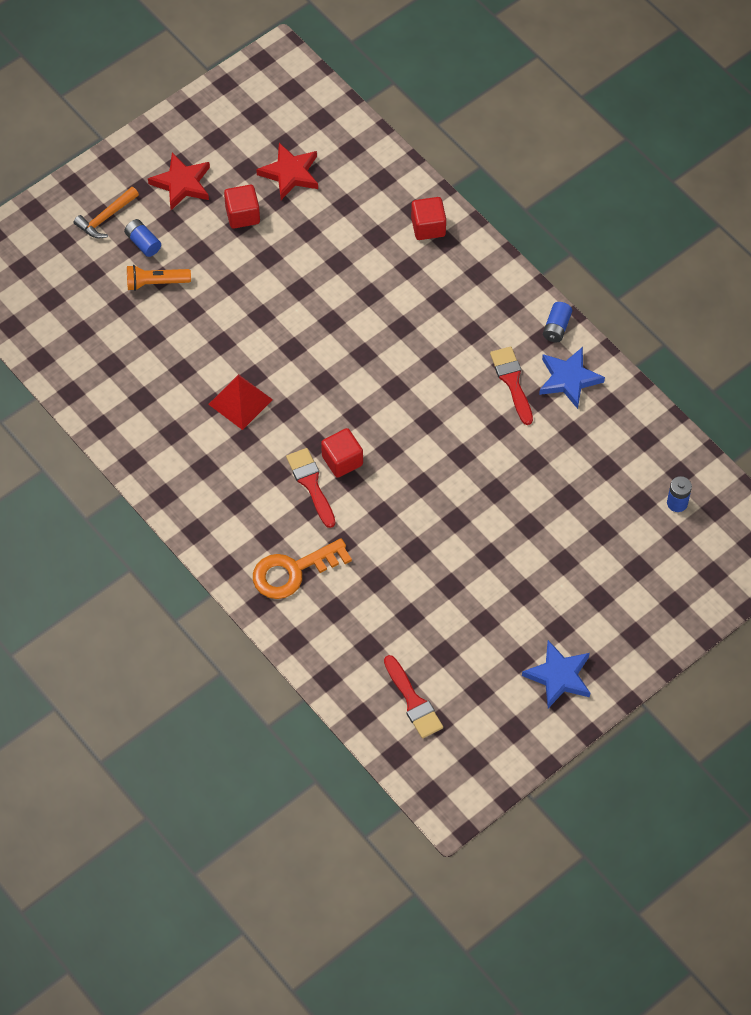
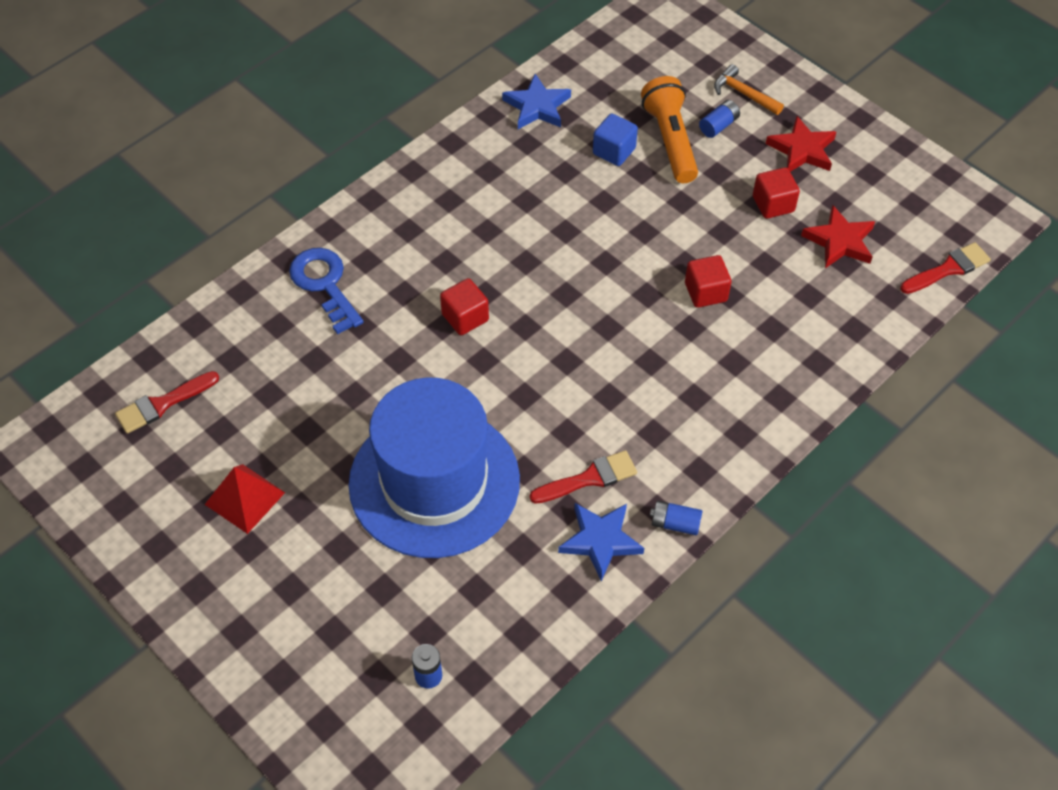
camera: 85 degrees right, 5 degrees down
(156, 283) = (670, 140): orange flashlight -> orange flashlight, size x1.62
(162, 329) = (614, 151): none -> blue cube
(240, 401) = (532, 222): red pyramid -> red pyramid (245, 498)
(293, 571) = (324, 284): orange key -> blue key
(311, 484) = (433, 292): red brush -> red brush (948, 269)
(428, 227) = (796, 378): red cube -> red cube (705, 292)
(507, 492) = (434, 482): none -> blue hat
(559, 676) = (185, 548): blue star -> blue star (537, 106)

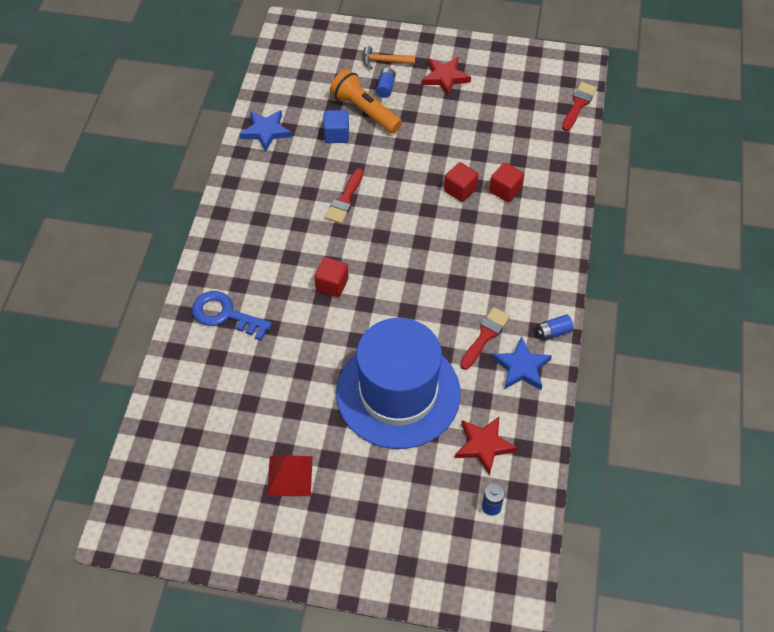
camera: 35 degrees left, 0 degrees up
(162, 404) = (183, 451): red brush -> red brush (345, 199)
(773, 204) = (455, 118): red cube -> red cube (505, 190)
(840, 241) = (509, 120): red star -> red star (484, 445)

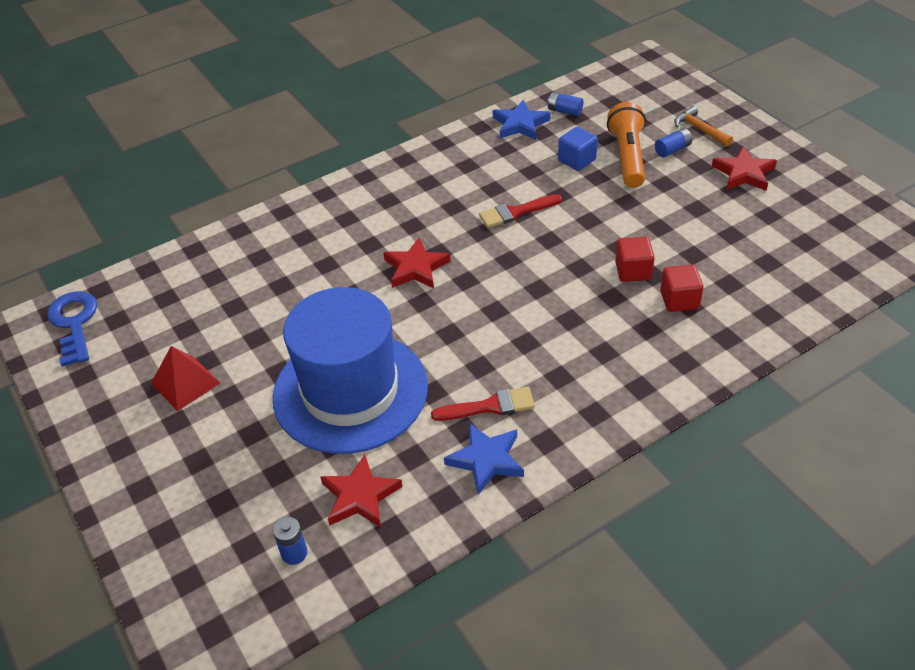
camera: 50 degrees right, 10 degrees down
(225, 315) = (307, 232): blue key -> blue key (74, 323)
(332, 284) = (416, 268): red cube -> red star
(553, 332) = (560, 455): blue battery -> blue battery (564, 111)
(578, 104) = (866, 276): red brush -> none

